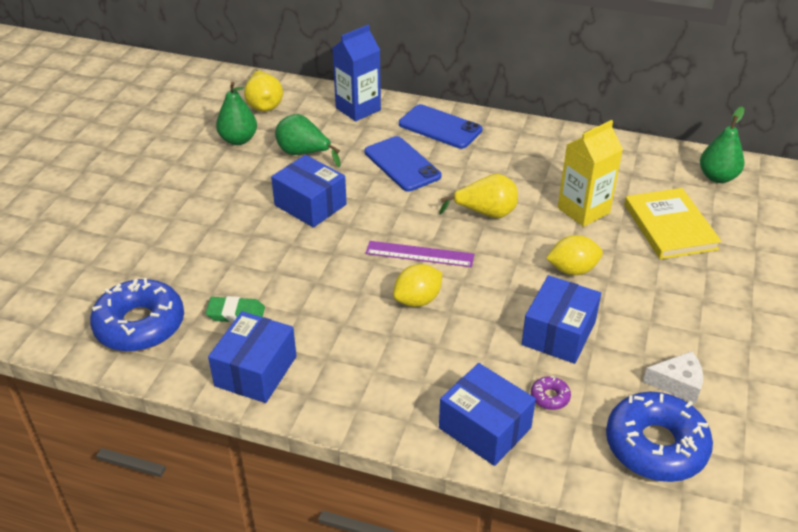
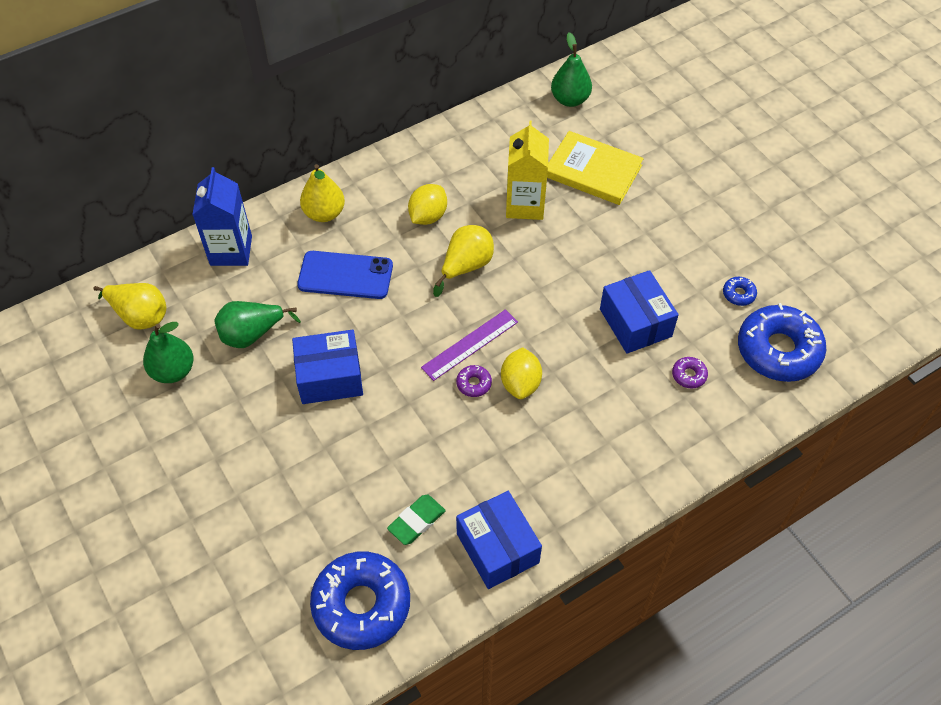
camera: 50 degrees left, 15 degrees up
(387, 275) = (474, 384): none -> purple donut
(440, 127) = (324, 213): blue phone -> yellow pear
(484, 428) = (684, 436): blue box -> none
(572, 270) = (581, 263): yellow lemon -> yellow lemon (428, 216)
(677, 383) = (738, 294): white cheese -> blue donut

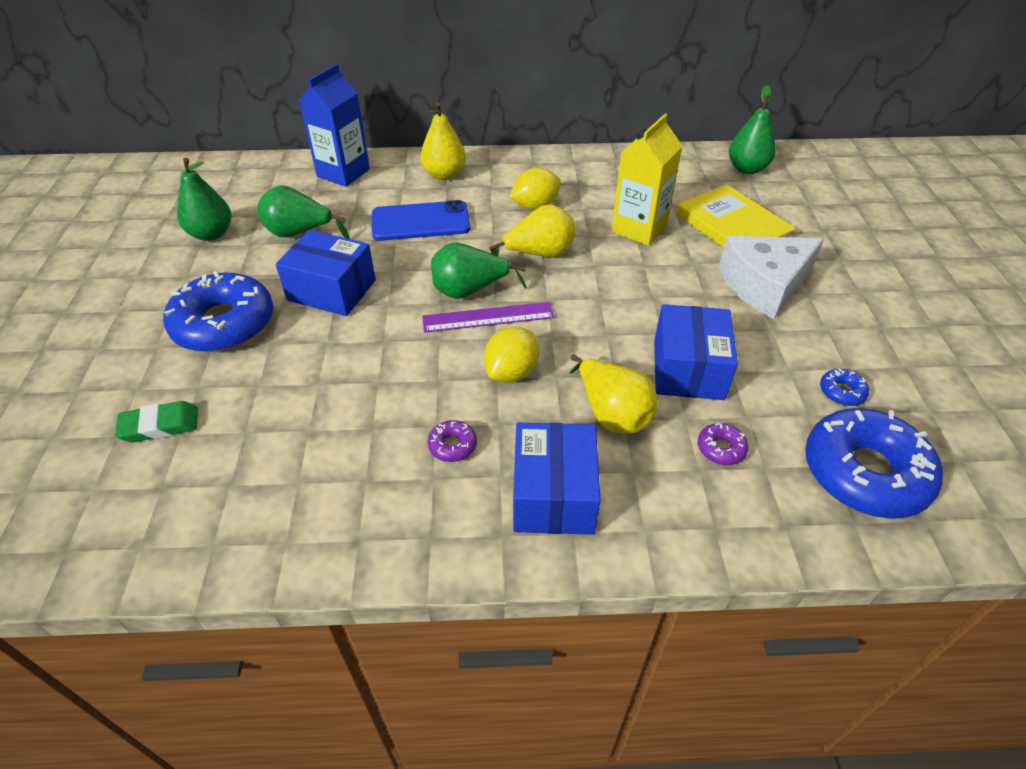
camera: 30 degrees right, 10 degrees down
(140, 316) = (229, 189): yellow pear -> yellow pear (611, 414)
(345, 275) = (420, 222): blue phone -> blue phone turned 45 degrees counterclockwise
(361, 604) = (156, 505): blue donut -> blue donut (224, 324)
(416, 521) = (289, 451): green eraser -> green eraser (160, 426)
(438, 327) = (469, 291): none -> green pear
(474, 384) = (462, 352): purple donut -> purple donut (452, 445)
(497, 548) = (346, 524): blue box -> blue box (553, 494)
(645, 222) = (764, 285): none -> white cheese

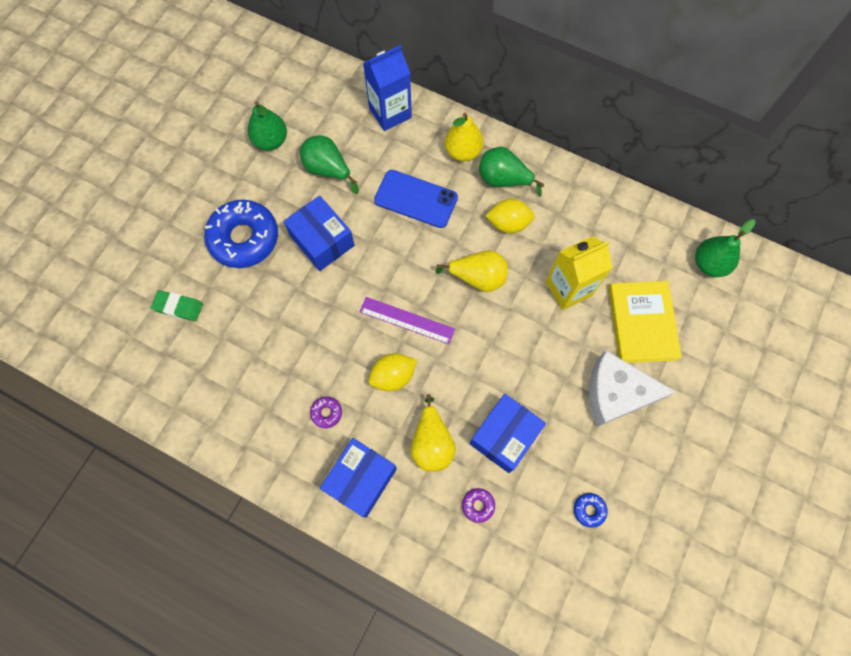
camera: 30 degrees right, 25 degrees up
(469, 291) = (409, 289): green pear -> green pear (503, 180)
(864, 473) = (550, 572): blue donut -> none

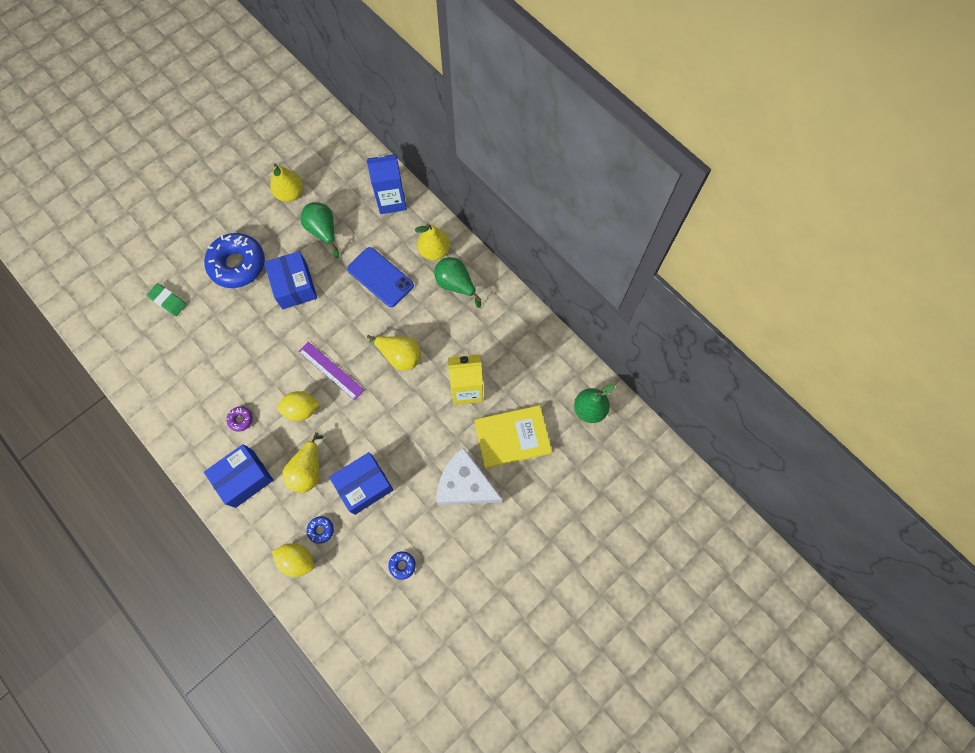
camera: 20 degrees right, 0 degrees up
(271, 141) = (290, 194): green pear -> yellow pear
(478, 505) = (321, 530): purple donut -> blue donut
(508, 223) = (443, 321): yellow lemon -> yellow lemon (297, 560)
(642, 323) = (512, 437): yellow book -> yellow book turned 60 degrees clockwise

